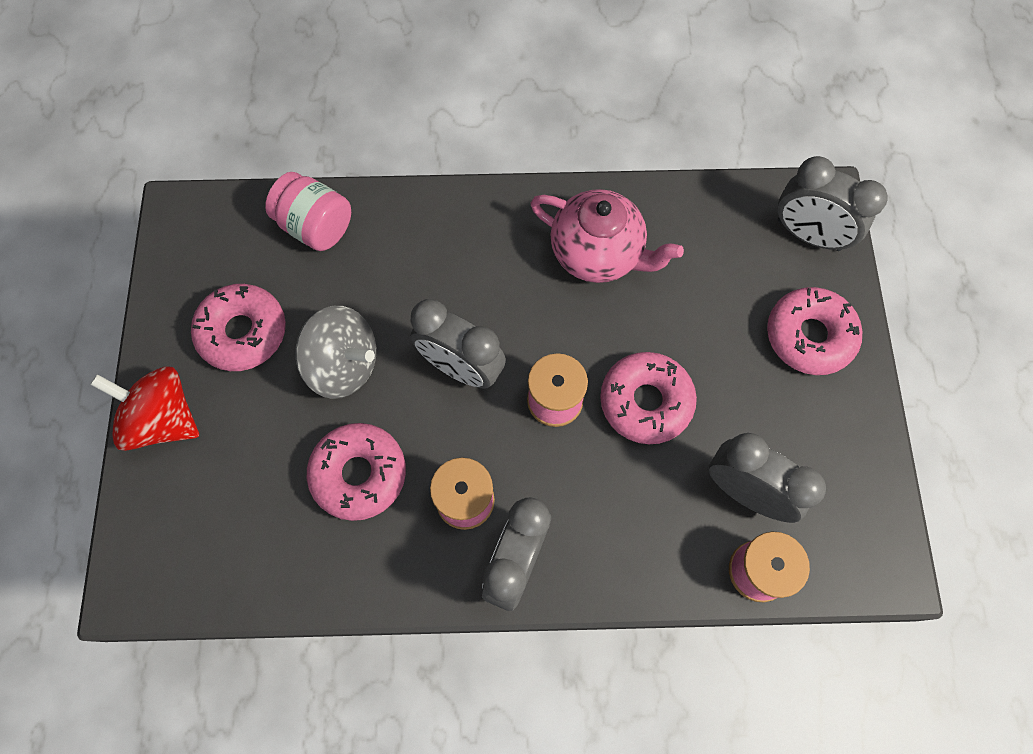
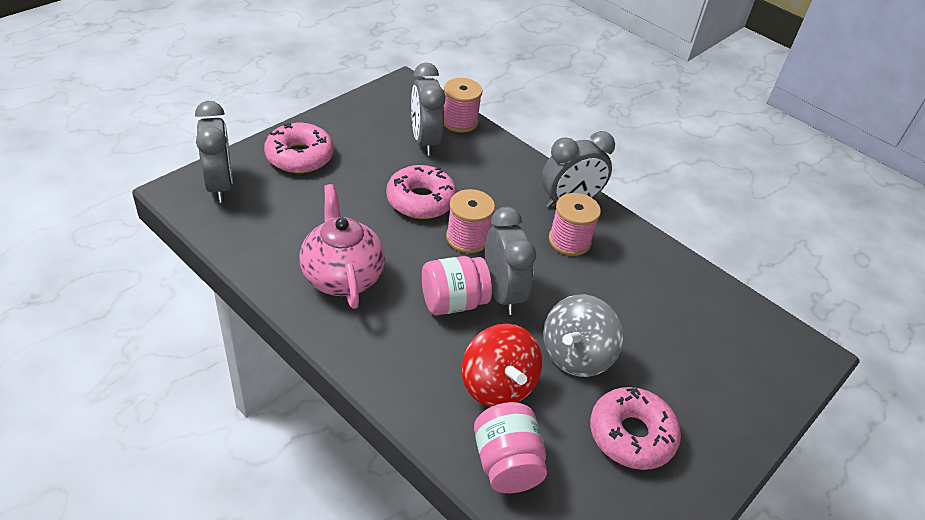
camera: 140 degrees left, 25 degrees down
(163, 419) = (733, 427): red spinning top -> red spinning top (497, 385)
(343, 365) = (576, 355): grey spinning top -> grey spinning top turned 120 degrees counterclockwise
(359, 474) = (620, 296): pink donut -> none
(489, 317) = (453, 302): none -> pink jar

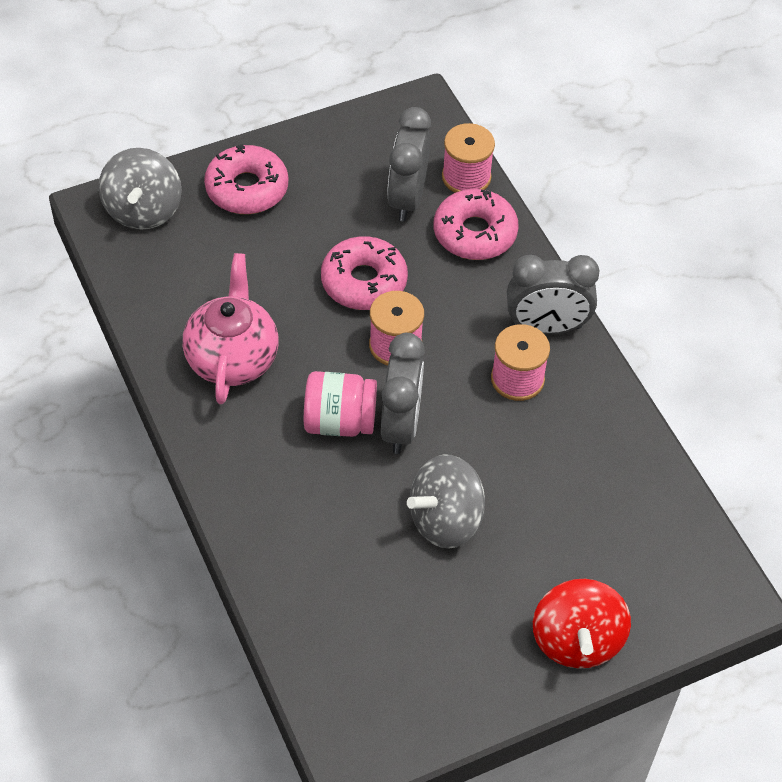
camera: 25 degrees right, 10 degrees up
(220, 185) = (143, 210): grey clock -> grey spinning top
(497, 385) = (341, 528): red spinning top -> red spinning top (577, 640)
(506, 463) = (309, 610): pink jar -> none
(631, 435) = (457, 622): pink donut -> pink donut (475, 233)

